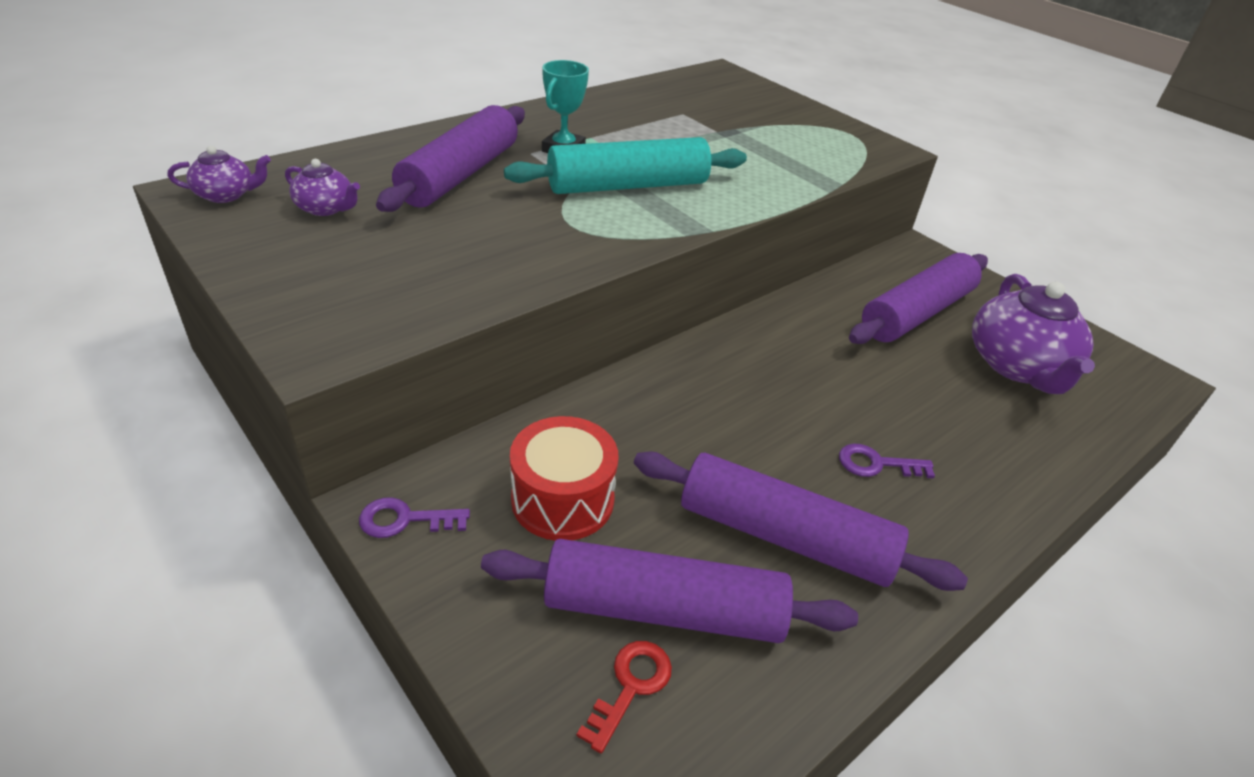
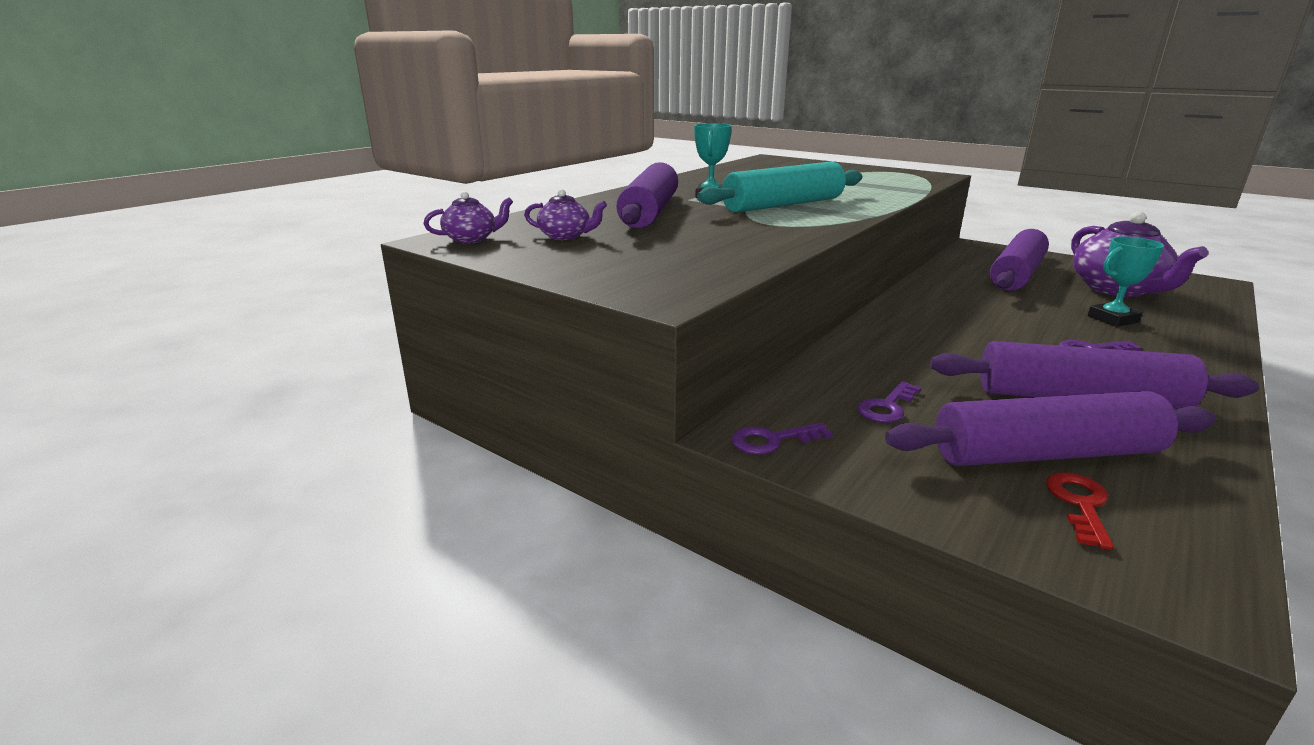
camera: 10 degrees left, 15 degrees down
(562, 499) = (887, 407): red drum -> purple key
(956, 417) = (1113, 319): none -> turquoise trophy

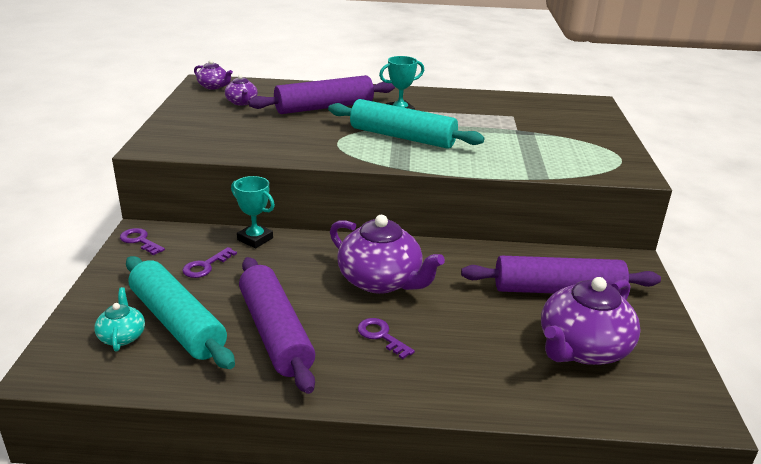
camera: 55 degrees right, 5 degrees up
(887, 407) = (206, 266): purple key -> purple key turned 60 degrees counterclockwise
(973, 327) = (381, 281): none -> purple teapot
(1044, 454) = (178, 322): purple rolling pin -> turquoise rolling pin
(1080, 505) = (122, 336): red key -> turquoise teapot
(1113, 319) = (477, 346): turquoise trophy -> turquoise trophy (255, 239)

